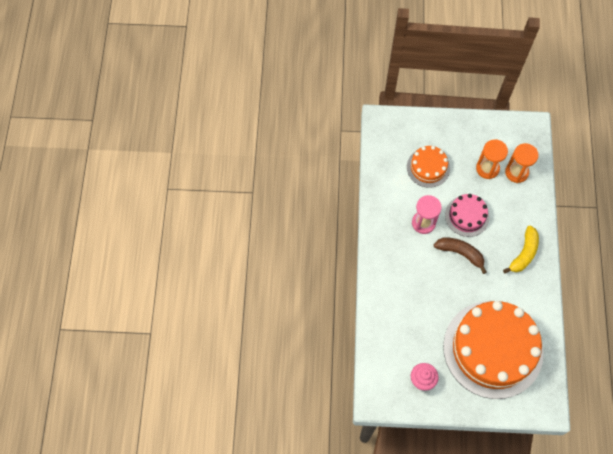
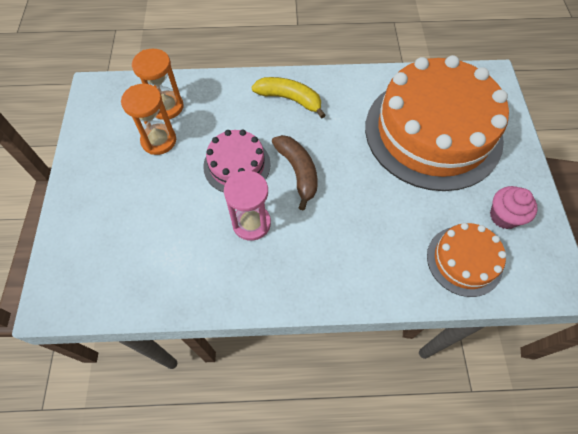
camera: 95 degrees left, 5 degrees down
(428, 167) = (152, 220): orange cake -> orange cake (464, 260)
(460, 253) = (298, 172): brown banana -> brown banana turned 135 degrees clockwise

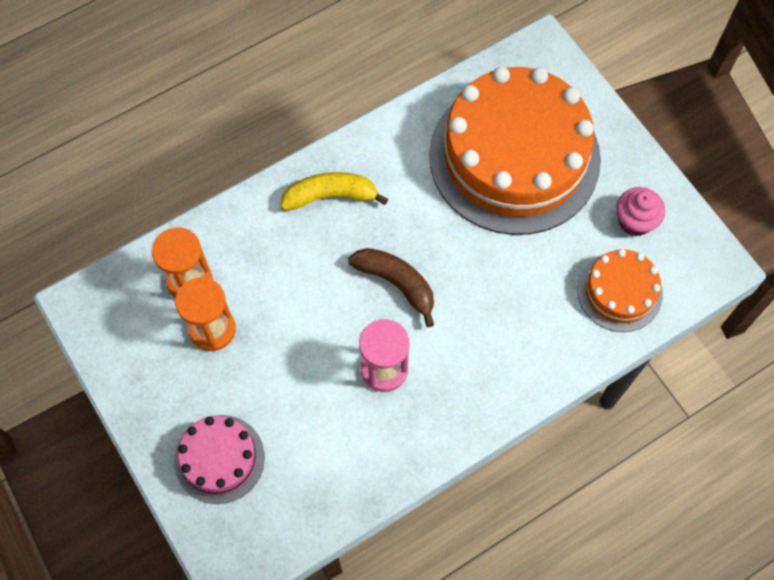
camera: 30 degrees left, 5 degrees up
(237, 165) = (324, 311): pink cake -> pink cake (219, 459)

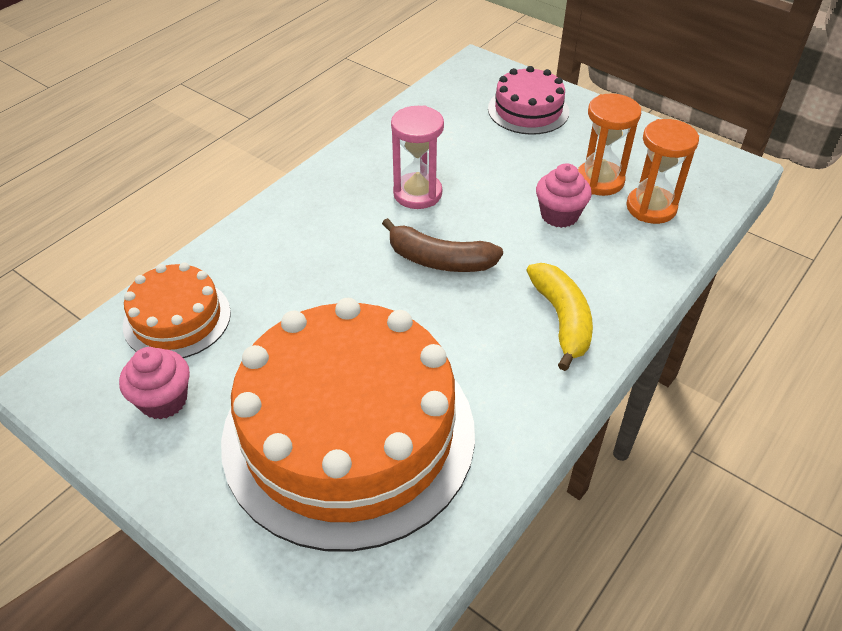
camera: 160 degrees right, 20 degrees down
(273, 299) = (559, 215): none -> pink cupcake
(330, 196) = (562, 320): yellow banana -> yellow banana turned 75 degrees counterclockwise

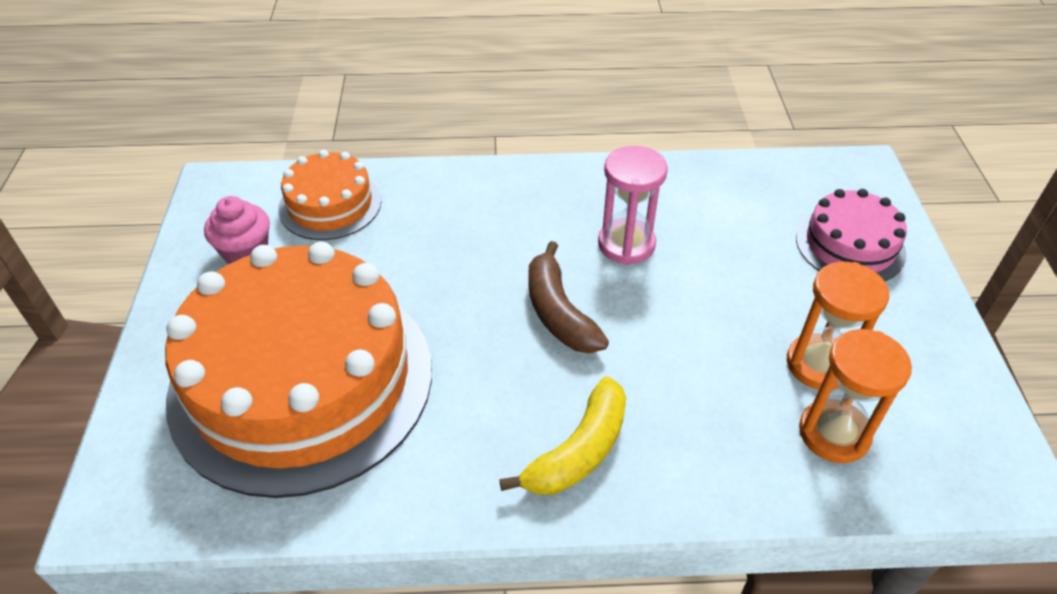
camera: 50 degrees right, 0 degrees up
(559, 215) = (724, 362): pink cupcake -> none

